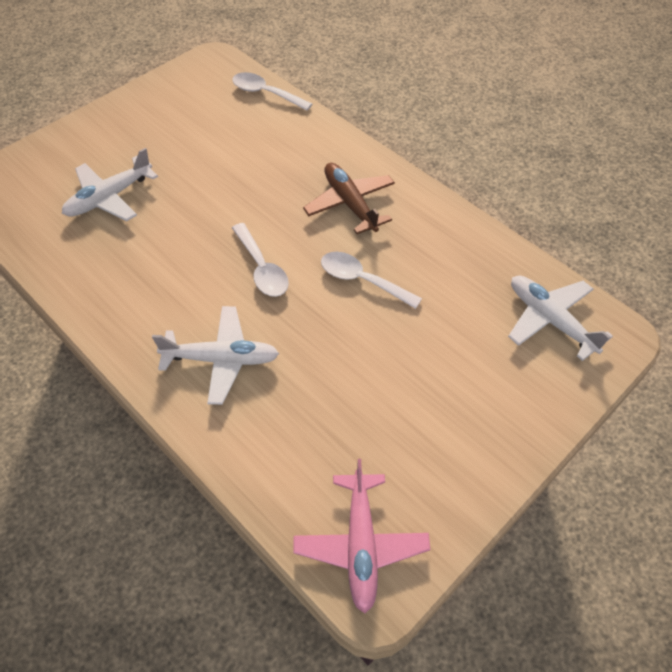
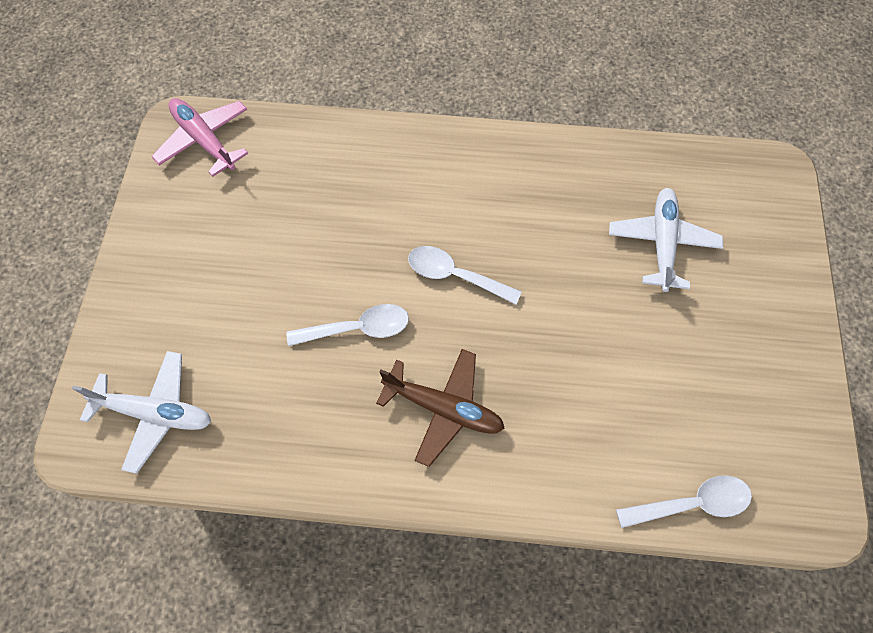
camera: 140 degrees right, 10 degrees up
(222, 359) = (406, 182): white plane -> none

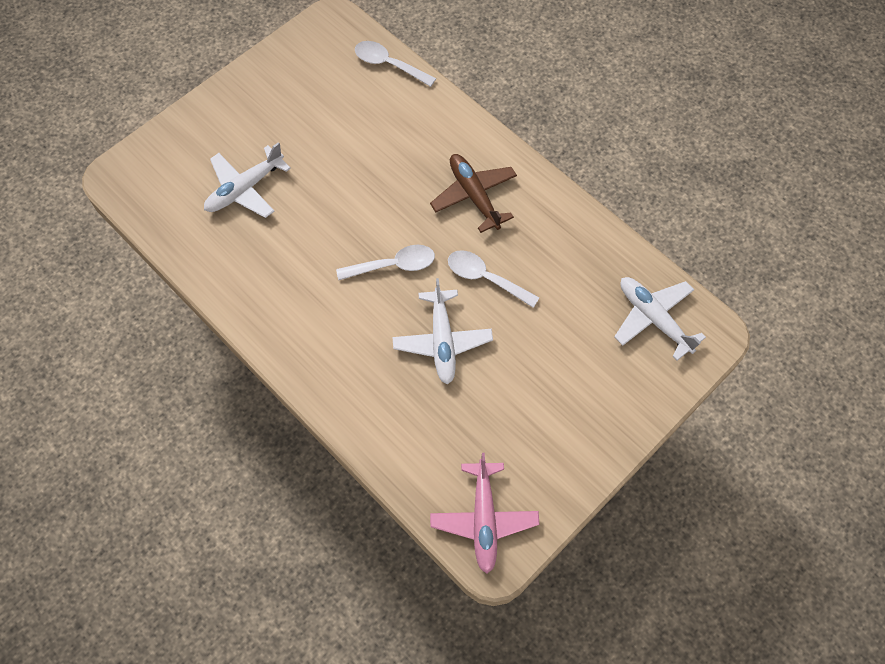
camera: 140 degrees left, 0 degrees up
(349, 243) = (442, 341): none -> white plane
(455, 275) = (393, 265): white spoon -> white spoon turned 75 degrees counterclockwise

